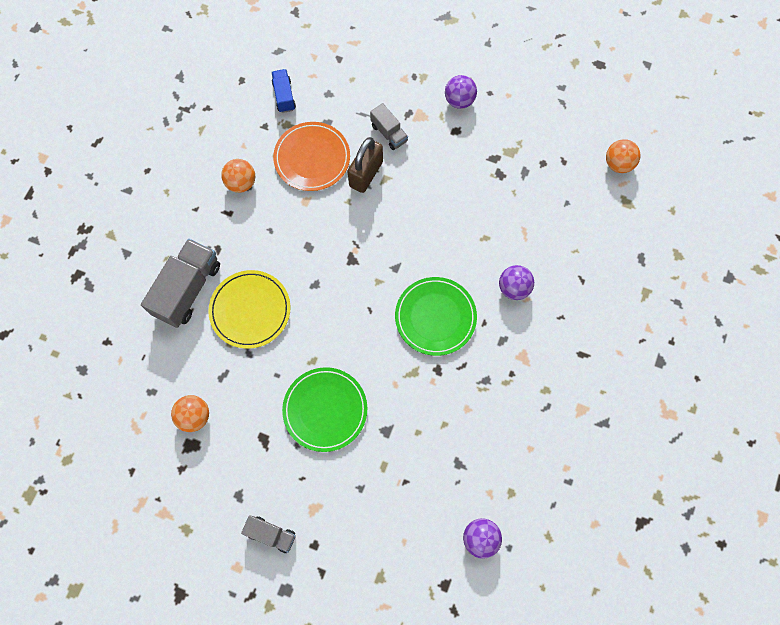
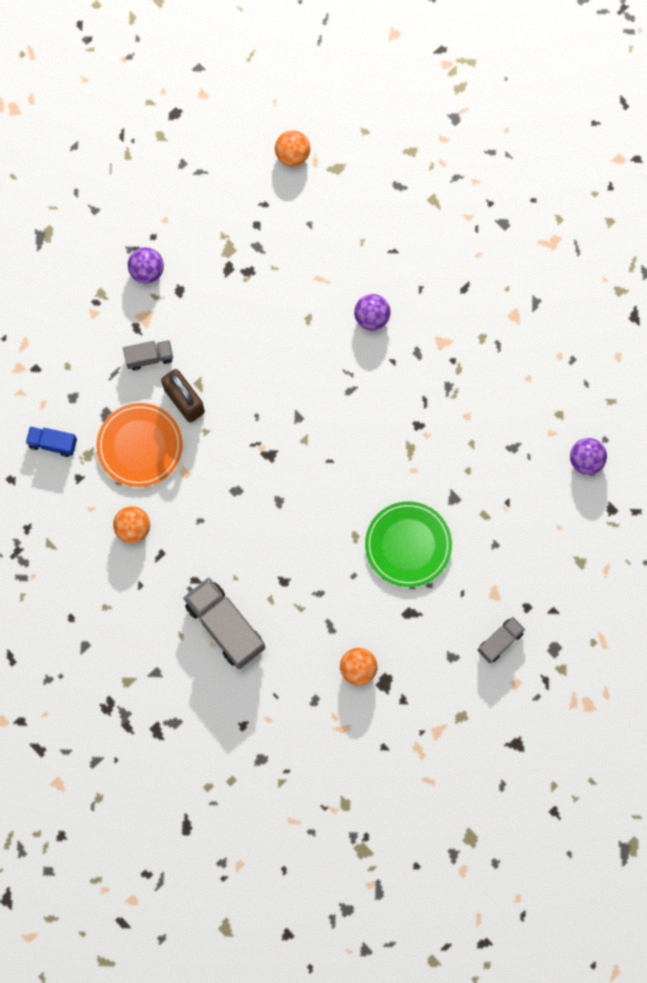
camera: 65 degrees left, 5 degrees up
(250, 310) = (276, 574): yellow plate -> none
(435, 317) = (366, 403): green plate -> none

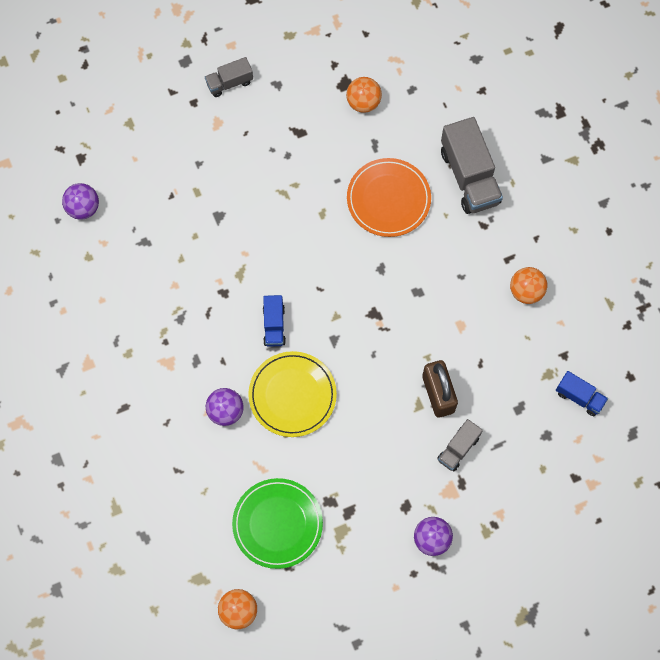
camera: 160 degrees left, 5 degrees down
(140, 446) = (495, 365): orange plate -> orange plate (388, 199)
(149, 357) = (458, 448): grey truck -> grey truck turned 60 degrees counterclockwise
(317, 352) = (292, 395): none -> yellow plate
(359, 411) = (274, 325): none -> blue truck
(408, 545) = (277, 190): green plate -> green plate (277, 524)

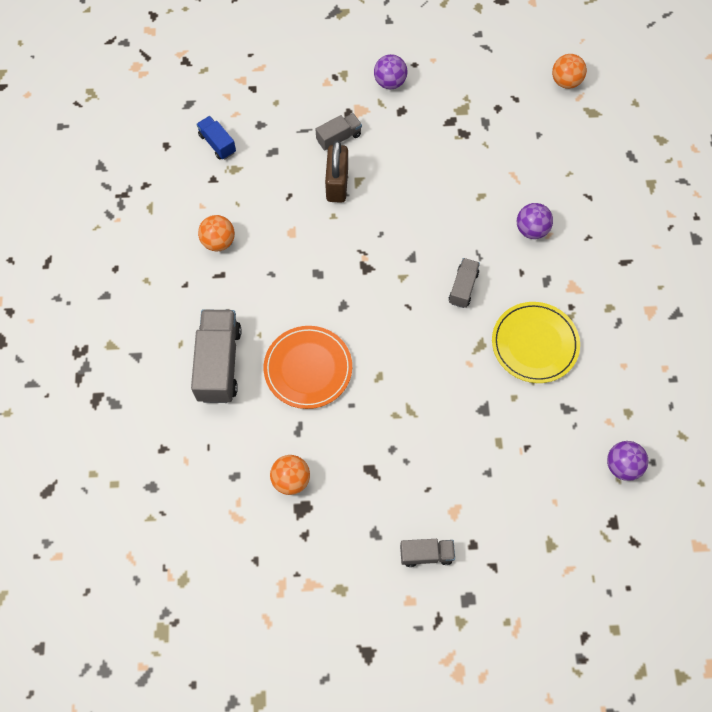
camera: 160 degrees left, 5 degrees down
(274, 325) = (463, 288): blue truck -> grey truck
(277, 524) = (513, 131): green plate -> none
(292, 395) = (466, 223): yellow plate -> yellow plate (534, 344)

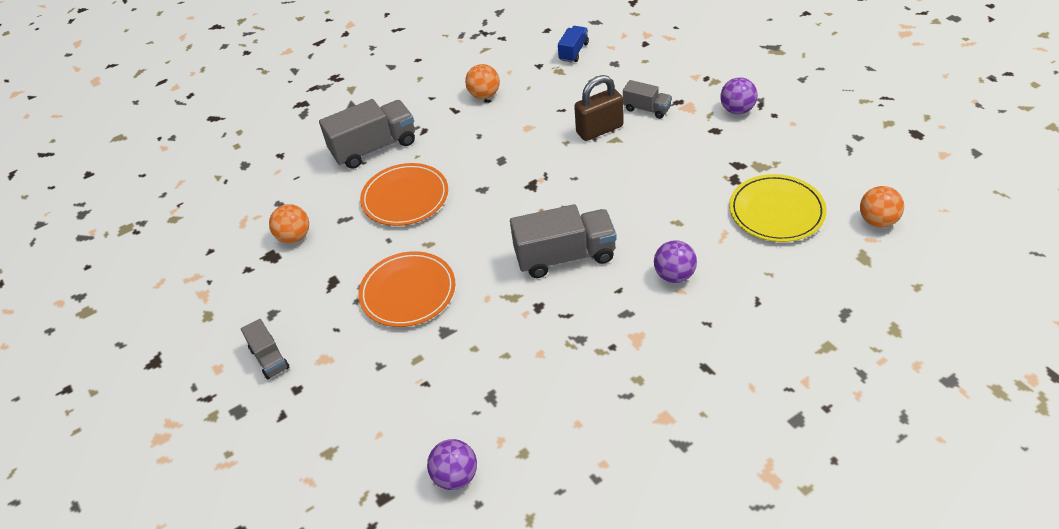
camera: 65 degrees right, 20 degrees down
(423, 417) = (408, 292): none -> orange plate
(463, 288) = (565, 256): grey truck -> grey truck, size x1.84
(534, 344) = (545, 337): yellow plate -> yellow plate (776, 211)

